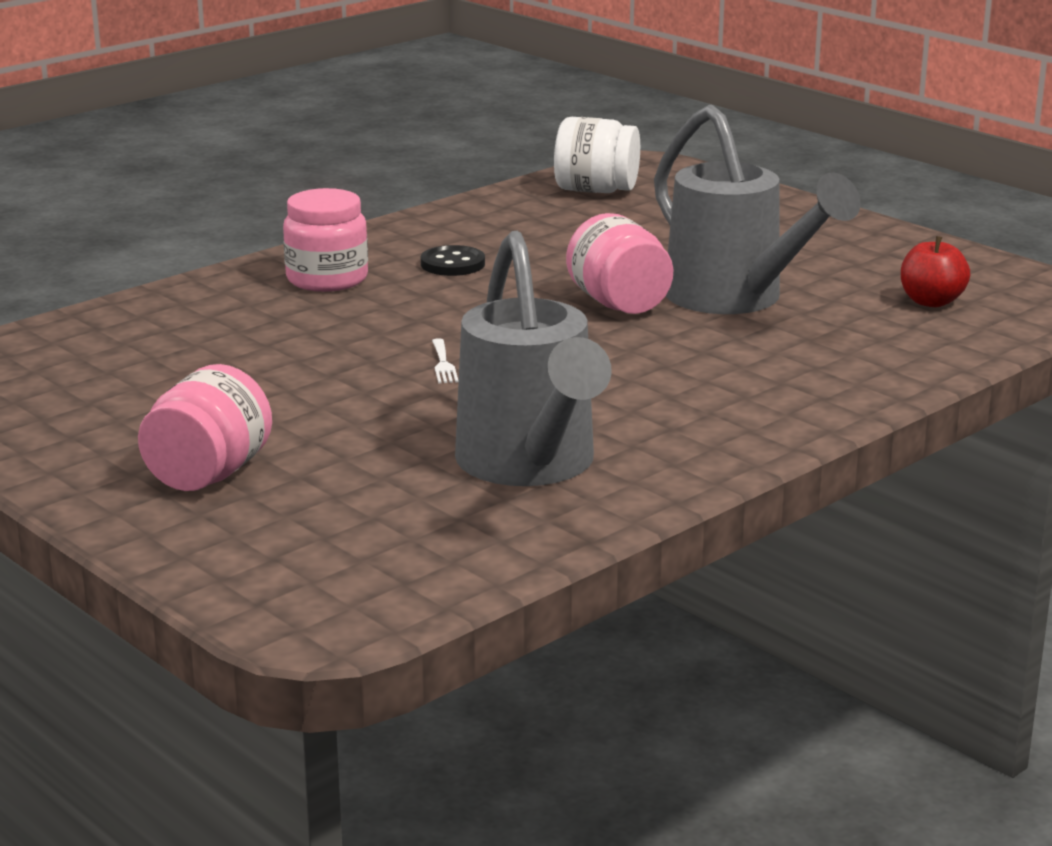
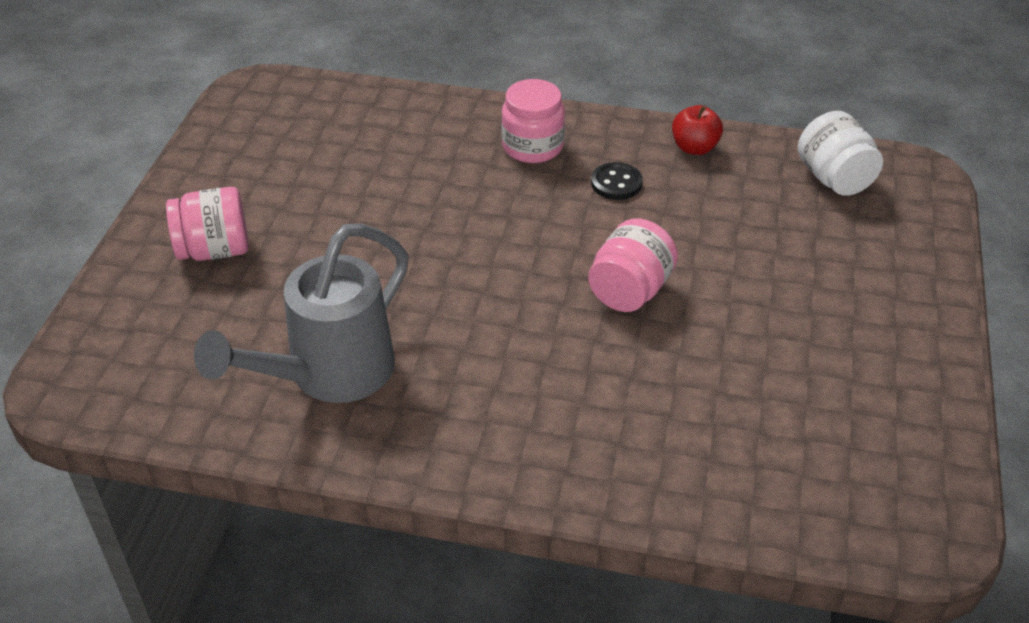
camera: 55 degrees right, 20 degrees up
(443, 364) = (448, 261): white fork -> none
(735, 299) = (703, 344): grey watering can -> none
(931, 302) = (820, 457): red apple -> red apple (694, 148)

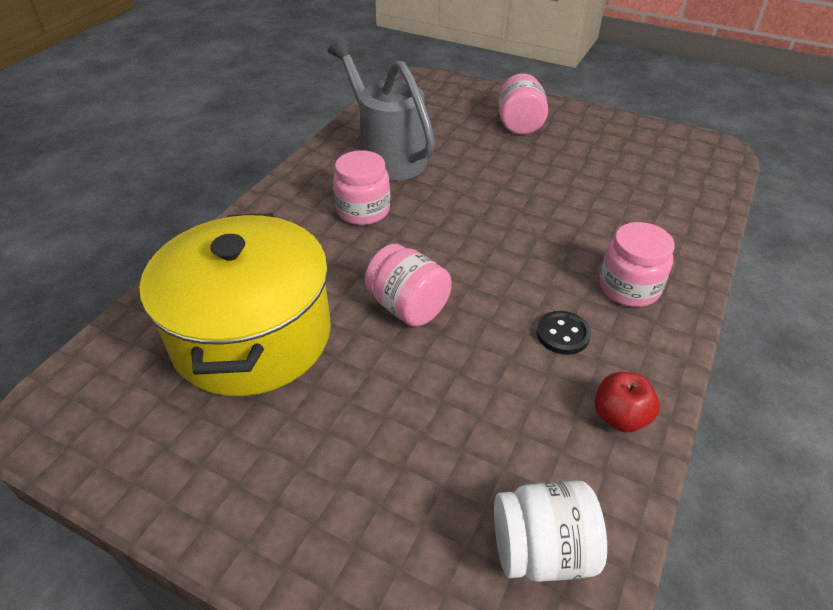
camera: 105 degrees right, 0 degrees up
(472, 368) = (363, 211): none -> pink jar
(733, 404) = (252, 336): none -> yellow pot

